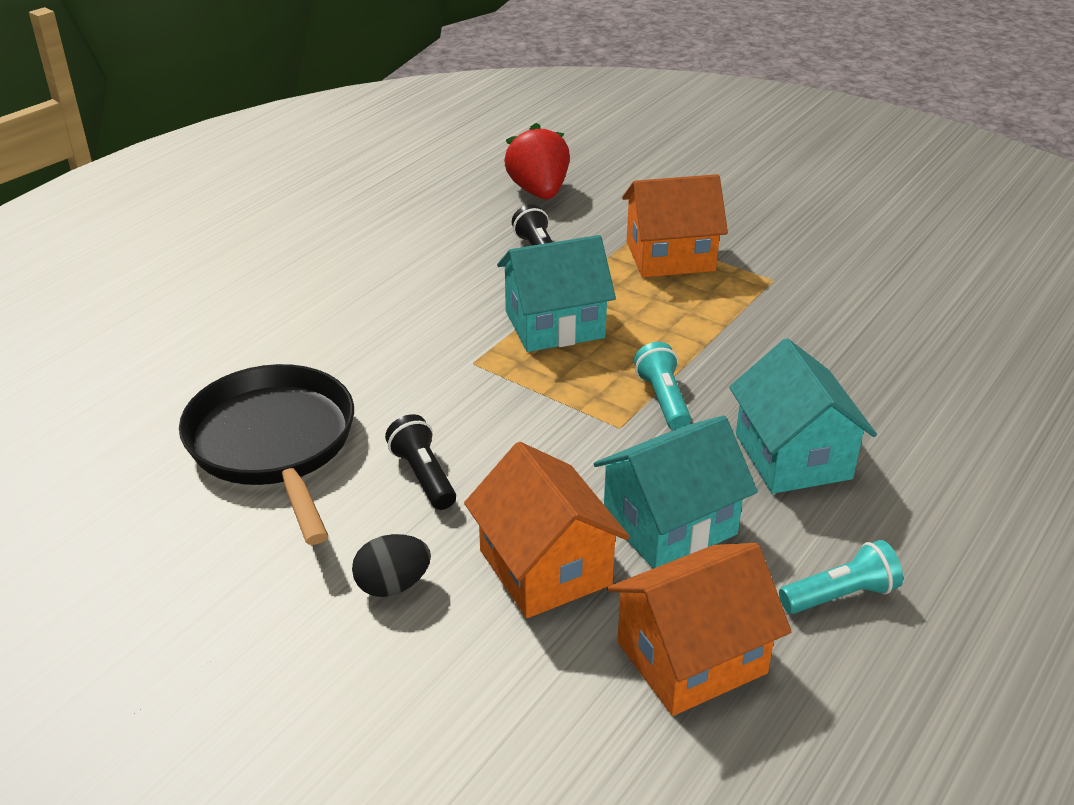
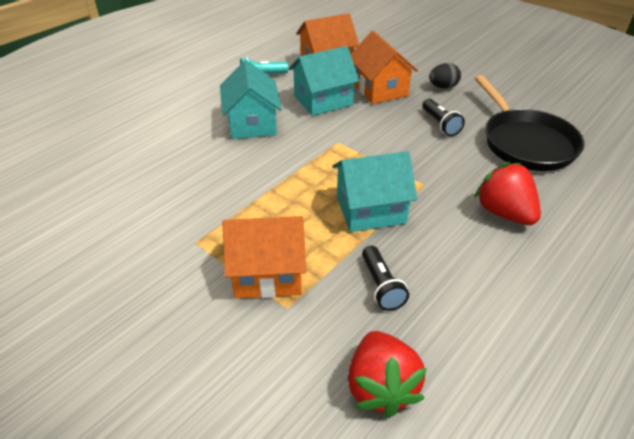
camera: 175 degrees left, 5 degrees up
(366, 330) = (504, 213): none -> red strawberry
(663, 400) = (309, 155): turquoise flashlight -> none

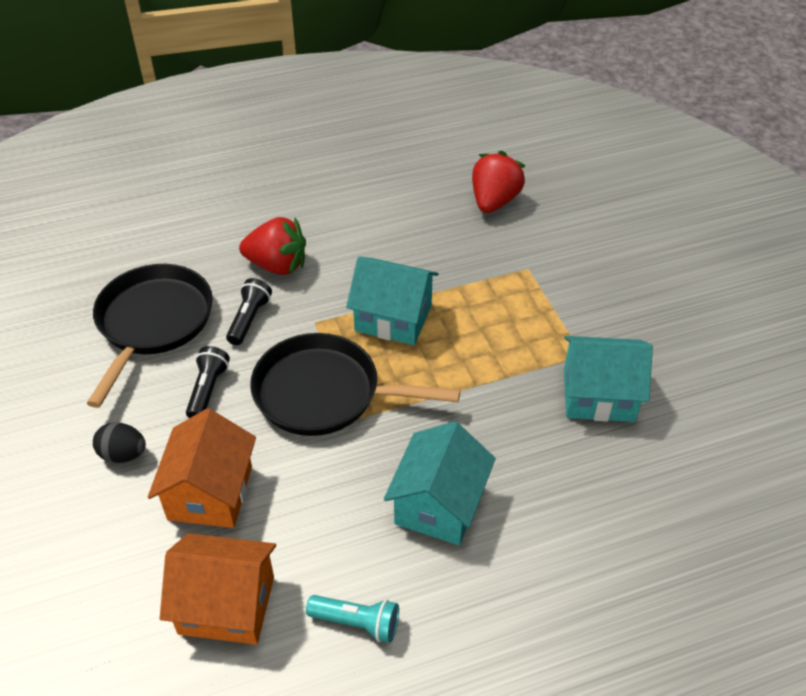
camera: 150 degrees left, 5 degrees up
(267, 273) = (529, 299): orange house -> none
(323, 100) = (309, 507): turquoise house -> turquoise house (598, 395)
(369, 147) = (325, 393): none -> black pan
(381, 286) = (442, 254): black flashlight -> black flashlight (249, 319)
(504, 213) = (277, 265): red strawberry -> red strawberry turned 75 degrees counterclockwise

